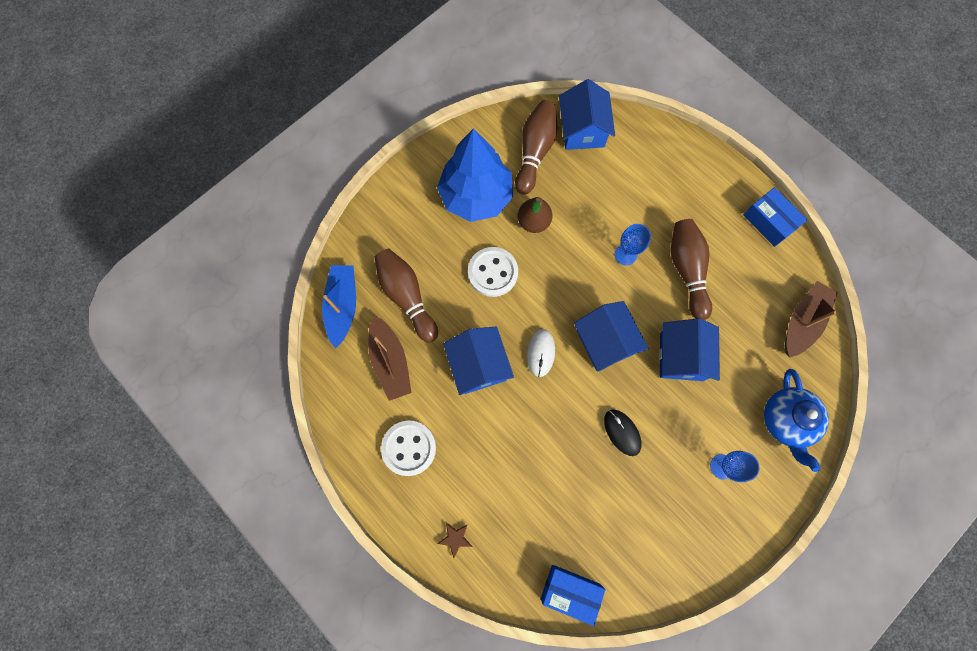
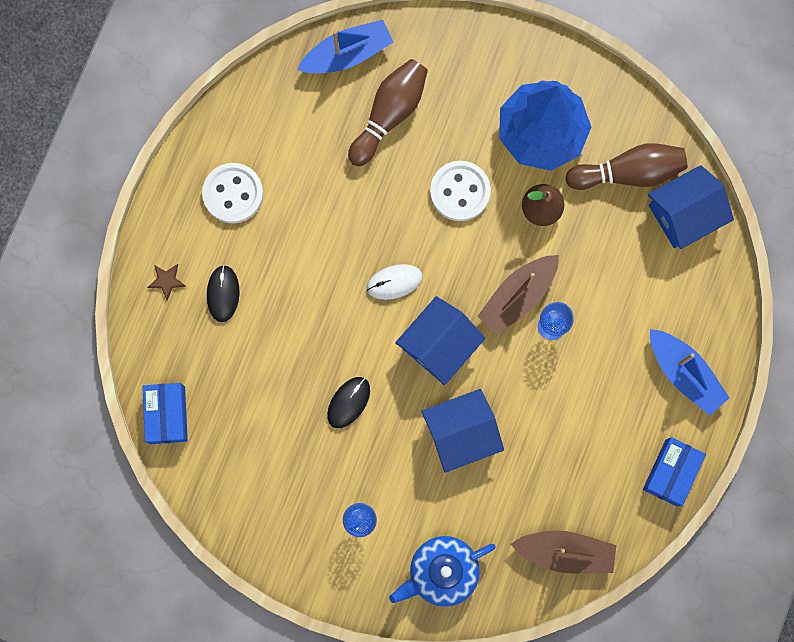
camera: 65 degrees right, 5 degrees up
(390, 361) = (312, 132): brown boat -> brown boat (518, 296)
(478, 365) = (350, 223): blue house -> none
(488, 495) = (223, 294): none -> black mouse
(687, 270) = (565, 401): brown bowling pin -> none
(699, 181) = (684, 373): none -> blue boat

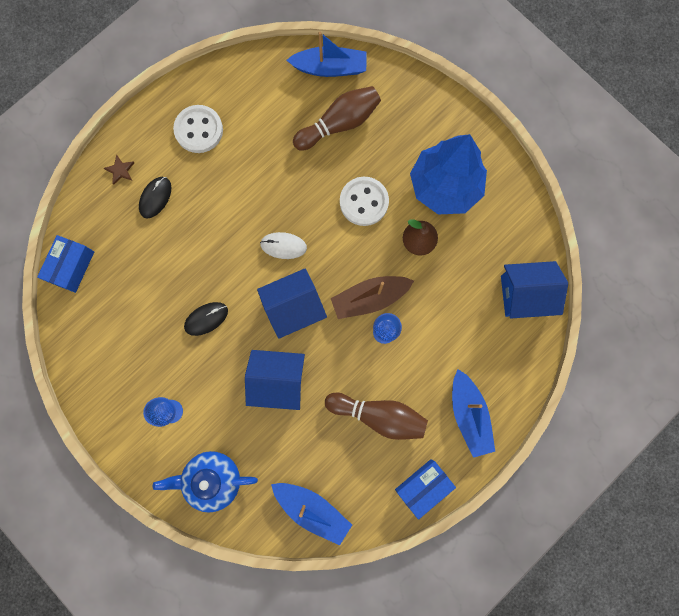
camera: 25 degrees right, 0 degrees up
(565, 552) = (312, 509): brown boat -> blue boat
(628, 173) = (496, 244): brown bowling pin -> brown bowling pin (378, 415)

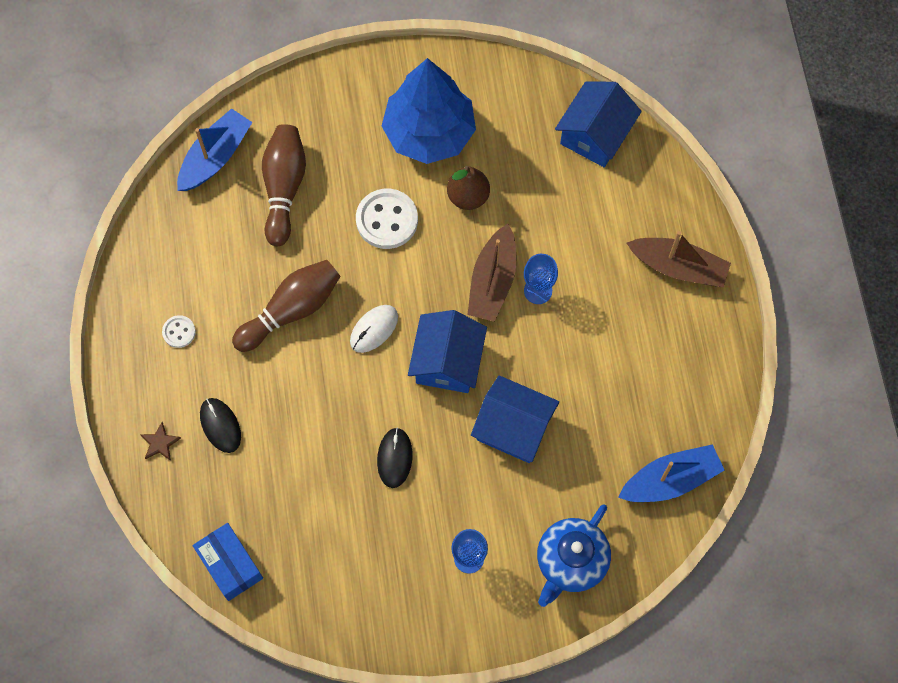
camera: 55 degrees left, 10 degrees down
(199, 130) = (179, 332): white button -> white button, size x0.52
(278, 380) = (513, 428): blue house -> blue house turned 75 degrees clockwise
(378, 415) = (619, 352): brown bowling pin -> brown bowling pin (291, 310)
(423, 486) = (720, 358): blue box -> none
(469, 415) = (678, 267): blue boat -> brown boat

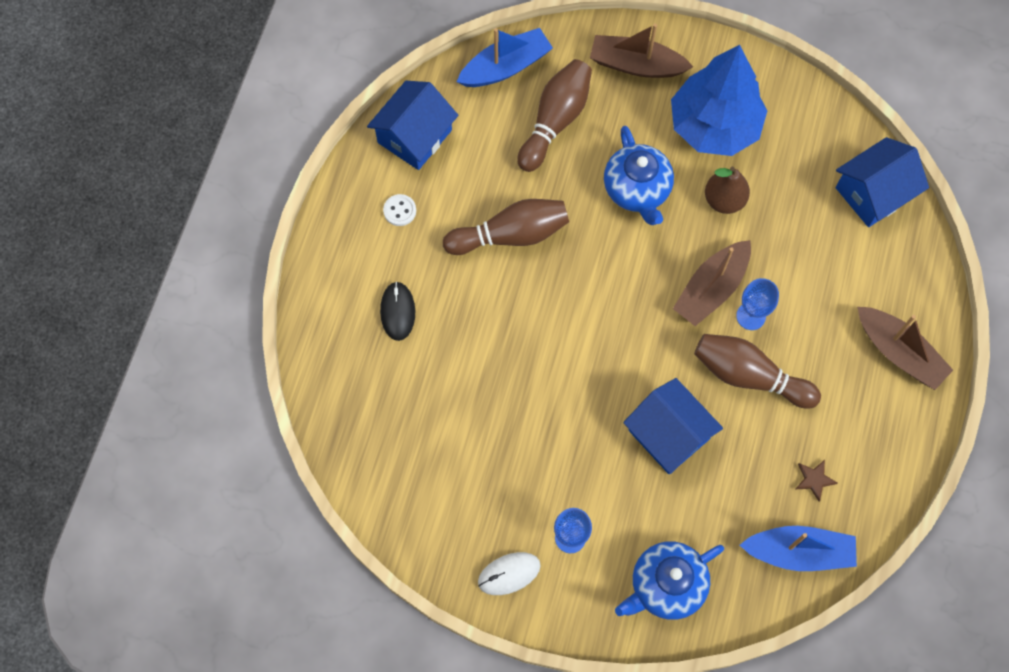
camera: 25 degrees right, 0 degrees up
(160, 443) = (336, 303): brown star -> brown star (814, 480)
(230, 565) = (347, 442): blue box -> none
(334, 105) = (636, 65): none -> brown boat
(374, 329) = (579, 285): white mouse -> white mouse (509, 574)
(387, 220) = (637, 190): white button -> blue teapot
(394, 458) = (543, 412): black mouse -> none
(447, 361) = (634, 345): blue house -> blue house (414, 136)
(560, 344) = (749, 376): none -> brown bowling pin

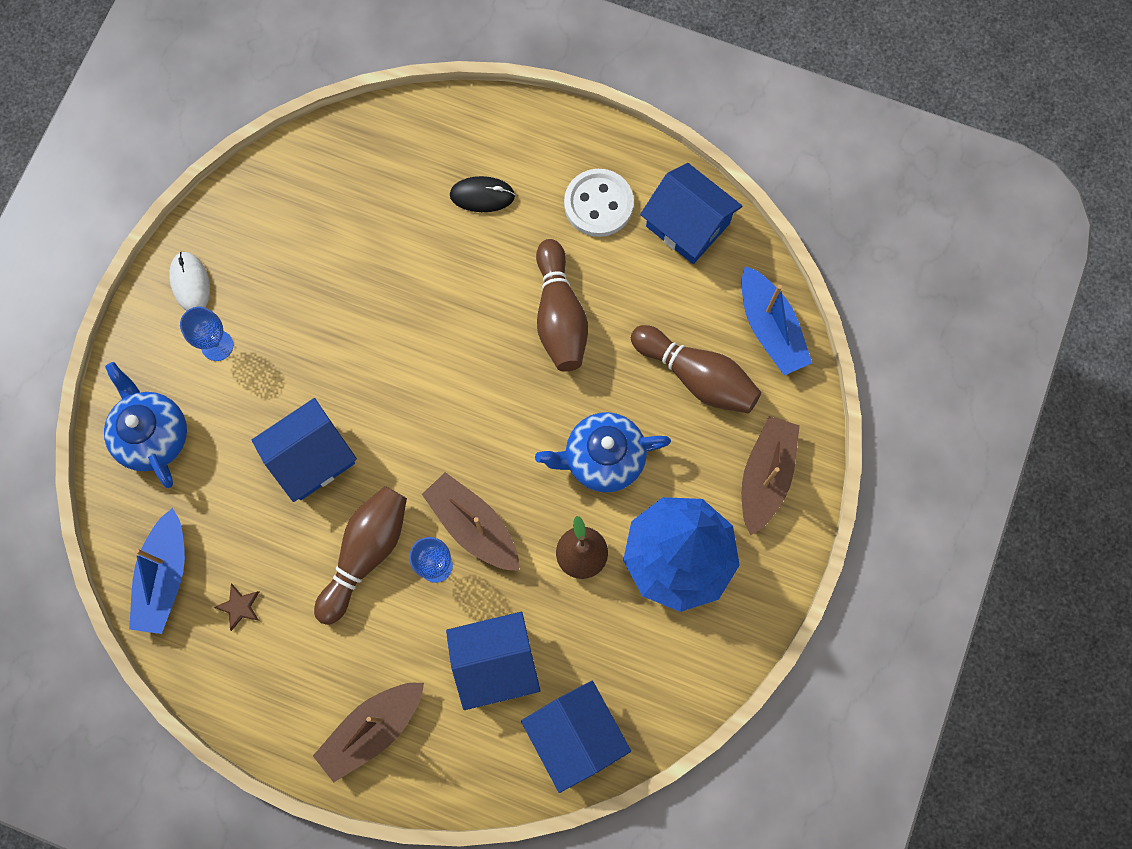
camera: 95 degrees right, 5 degrees up
(400, 211) = (598, 204): white button -> white button, size x1.93
(825, 260) = (495, 662): none -> blue house

